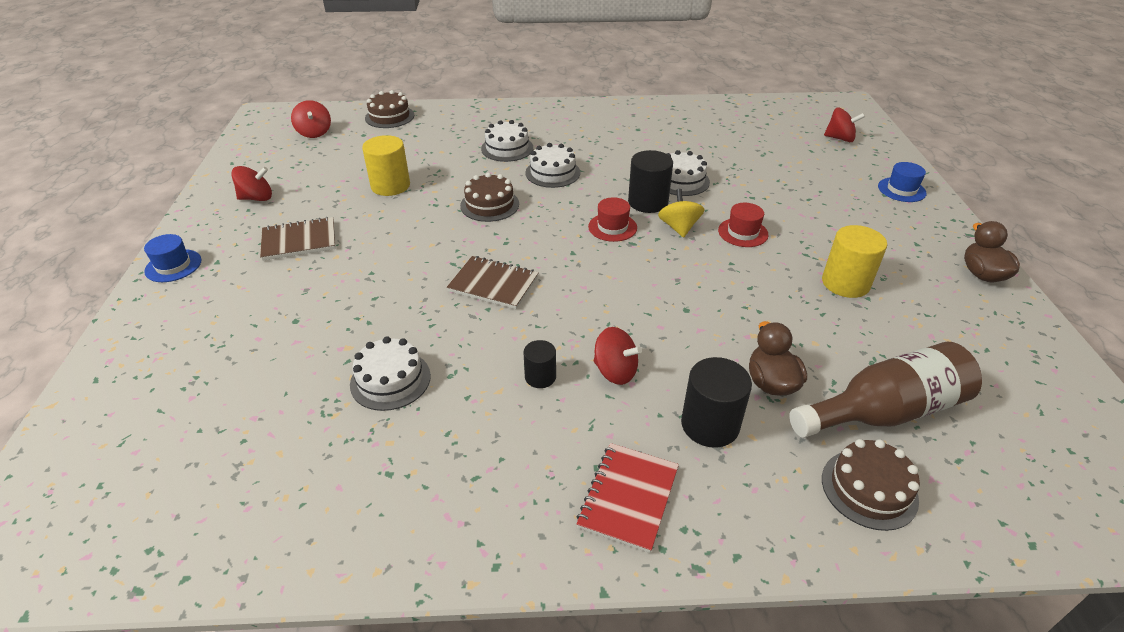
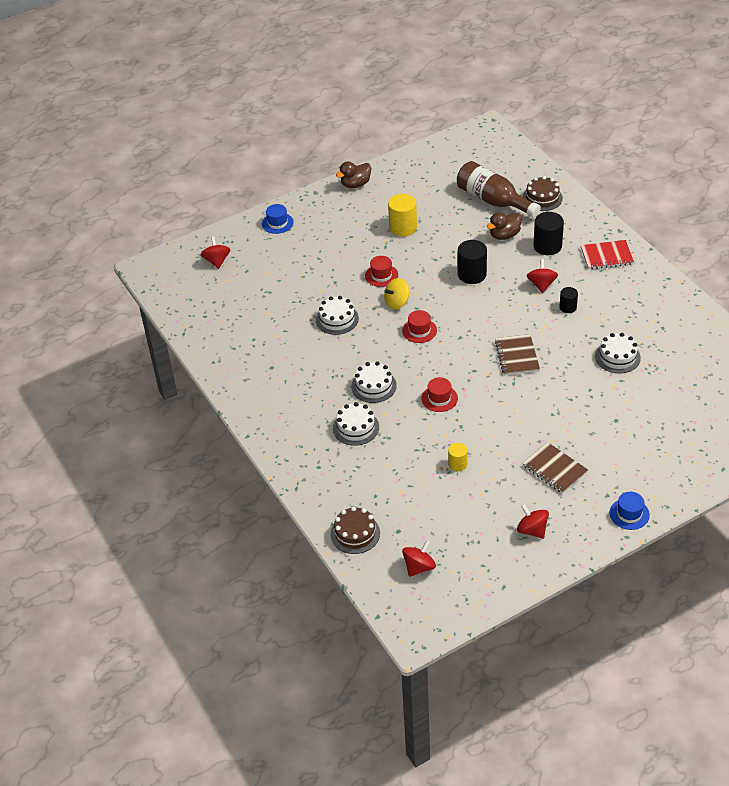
camera: 115 degrees left, 5 degrees up
(390, 186) = (457, 464): yellow cylinder -> yellow cylinder, size x0.58
(489, 205) = (439, 398): brown cake -> red hat
(648, 202) = (377, 325): black cylinder -> black cylinder (472, 274)

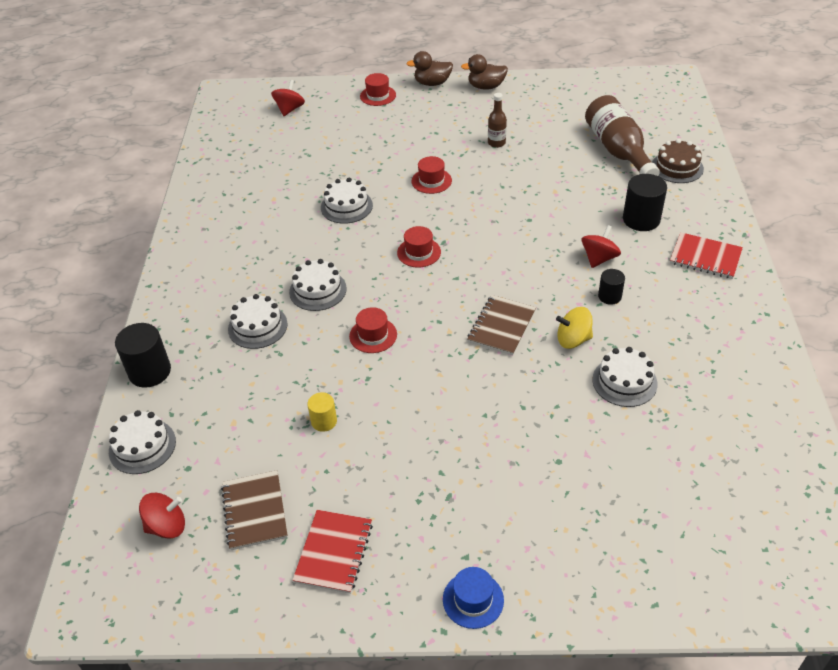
camera: 30 degrees right, 0 degrees up
(277, 223) = (378, 95): blue hat -> red hat
(355, 533) = (142, 446): brown cake -> white cake
(397, 302) = (422, 214): yellow spinning top -> yellow spinning top (573, 339)
(403, 227) = (496, 143): yellow cylinder -> brown bottle
(472, 274) = (528, 217): black cylinder -> black cylinder (150, 371)
(504, 235) = (600, 190): brown duck -> brown duck (432, 83)
(532, 530) = (334, 552): red spinning top -> red notebook
(554, 469) = (429, 486): brown notebook -> brown notebook (255, 511)

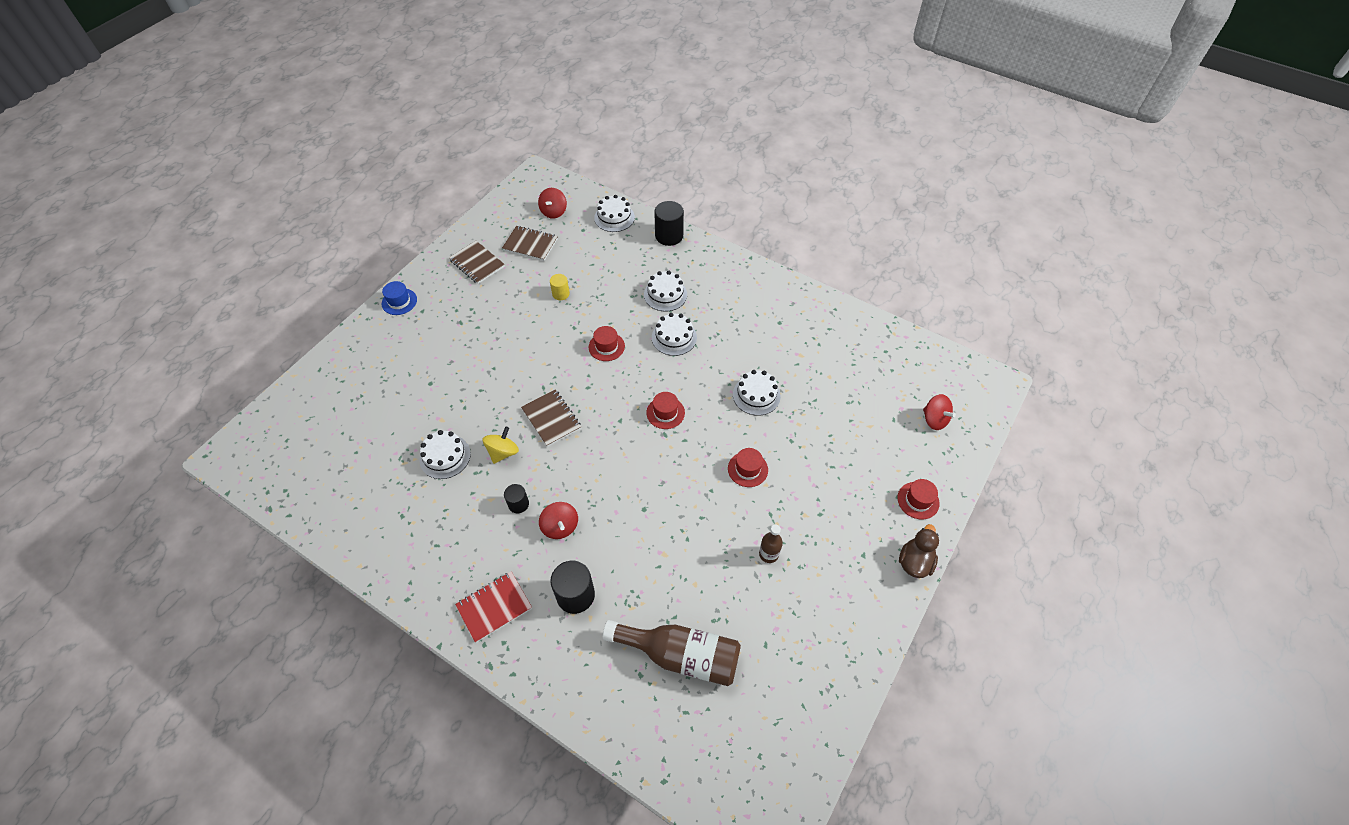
camera: 120 degrees right, 10 degrees up
(334, 552) = (477, 263): red notebook -> brown notebook
(486, 87) = (877, 609): brown duck -> none
(677, 167) = (616, 690): brown cake -> none

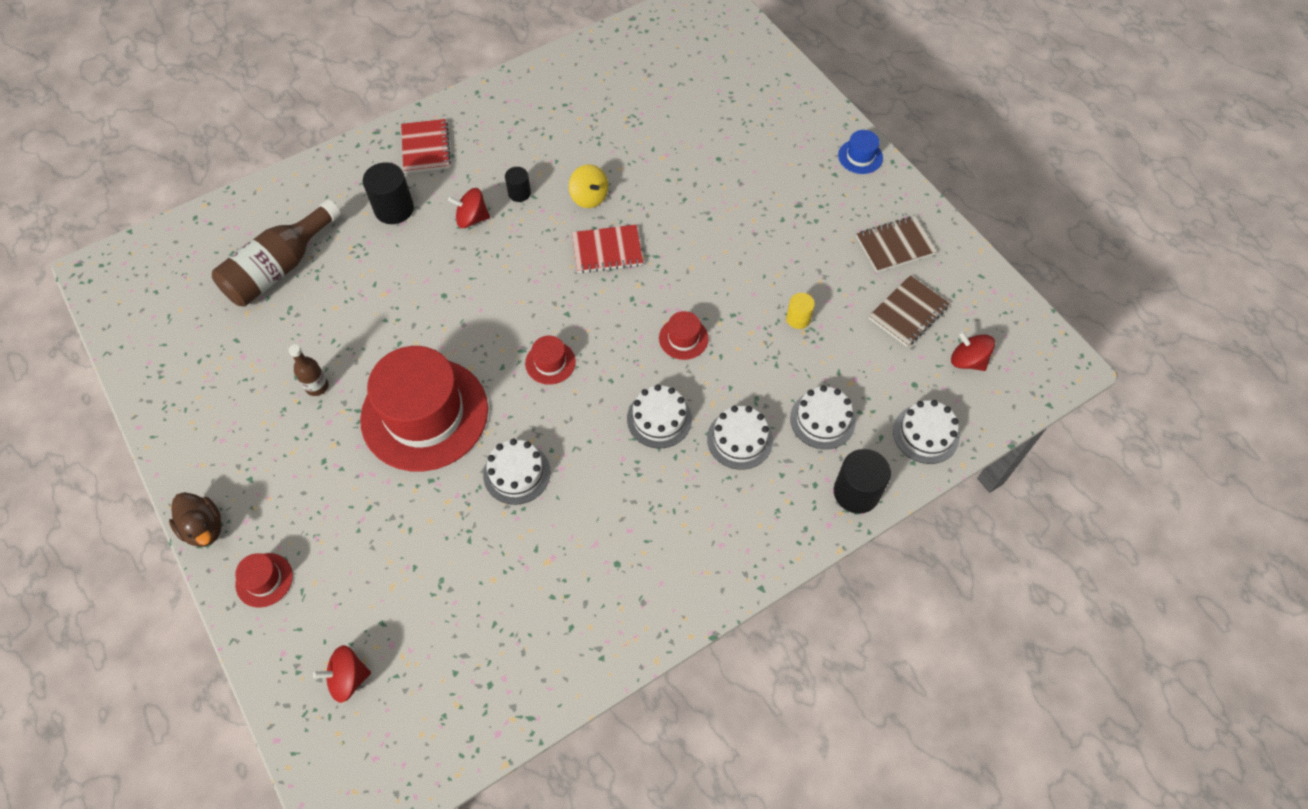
camera: 115 degrees right, 5 degrees up
(445, 456) = (613, 150): white cake -> white cake (822, 419)
(551, 419) = (607, 250): brown notebook -> red notebook
(747, 469) = (424, 414): red hat -> red hat, size x2.45

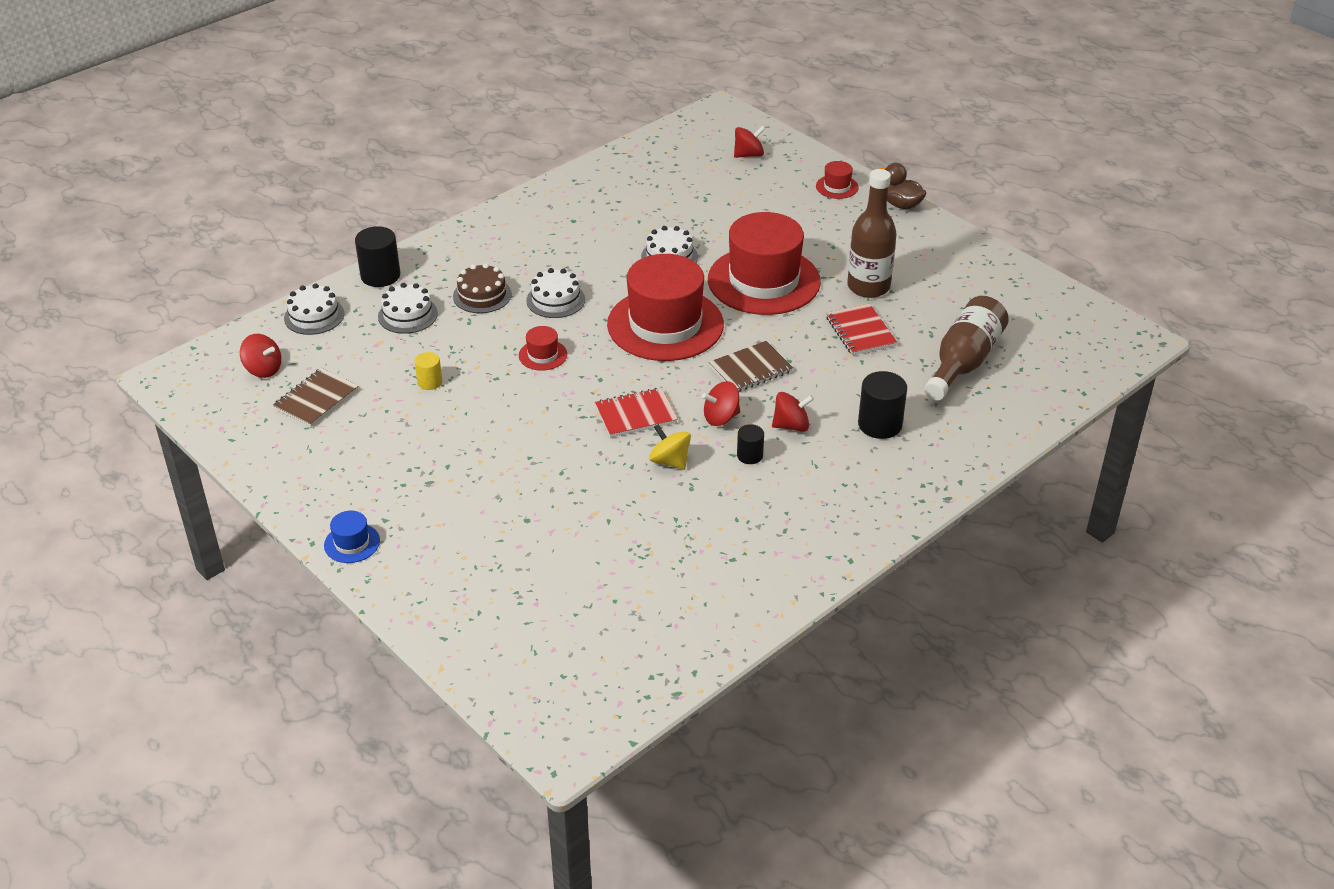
camera: 170 degrees right, 20 degrees down
(317, 386) = (868, 287): brown bottle -> brown bottle, size x2.00
(426, 148) = (879, 488): red notebook -> red notebook (860, 331)
(531, 236) = (721, 417): none -> red spinning top
(550, 362) = (665, 324): red hat -> red hat, size x2.45
(740, 439) = (482, 295): white cake -> brown cake
(895, 246) = (321, 455): brown notebook -> brown notebook (750, 369)

